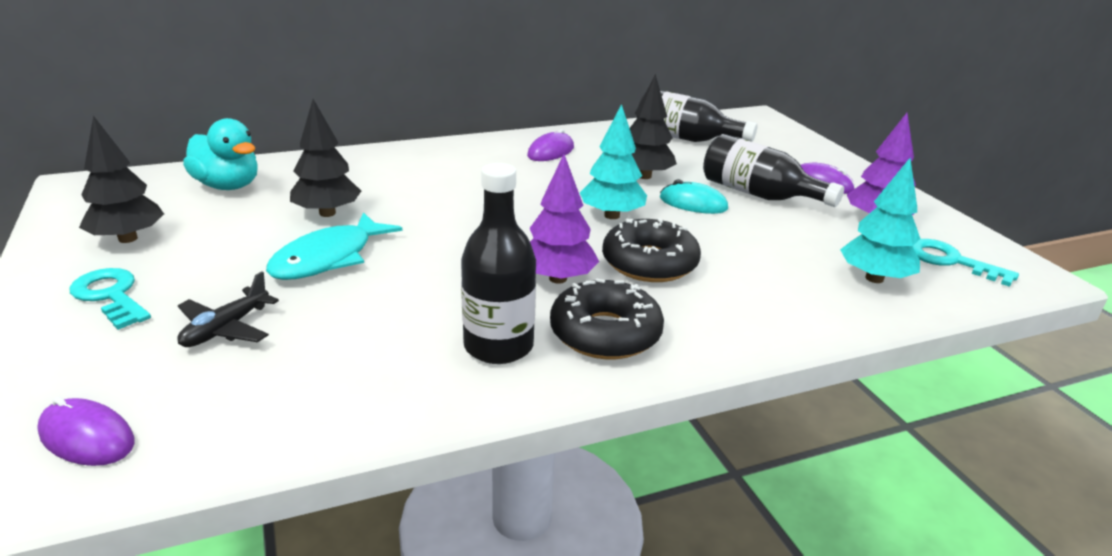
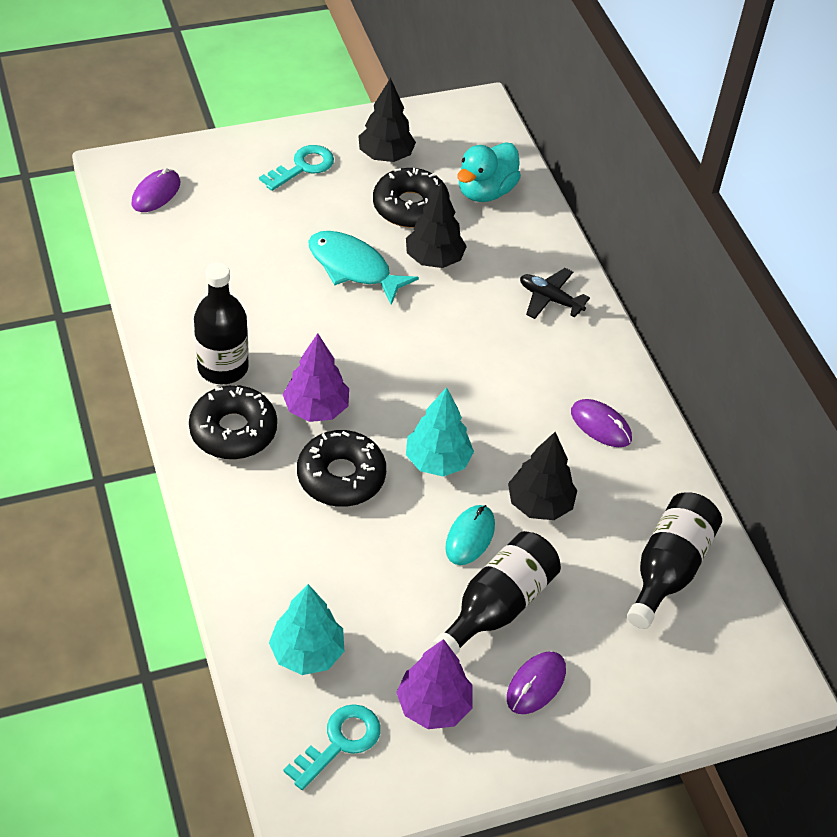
camera: 90 degrees right, 20 degrees up
(226, 329) = (257, 228): black plane -> black plane (550, 299)
(233, 225) = (410, 207): none -> black donut

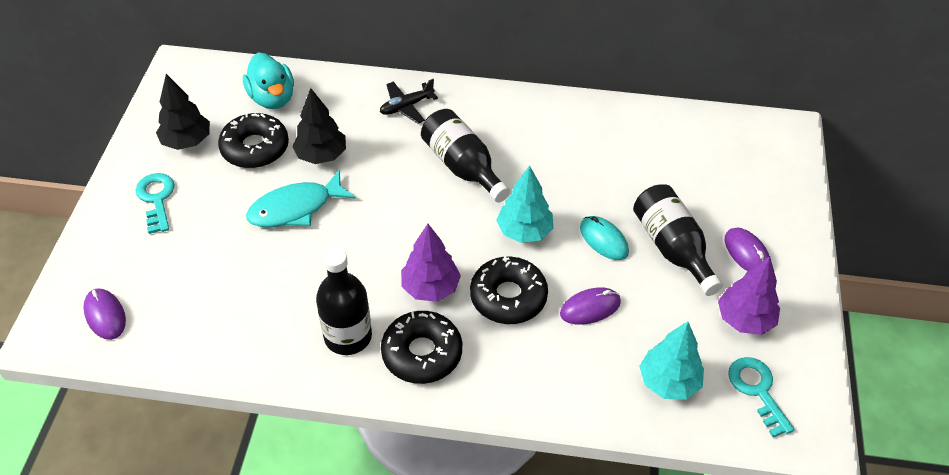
camera: 60 degrees left, 0 degrees up
(539, 504) = (593, 189): black tree -> none
(601, 425) = (540, 128): purple mouse -> purple mouse (590, 308)
(668, 569) = (679, 145): black bottle -> black bottle (463, 167)

